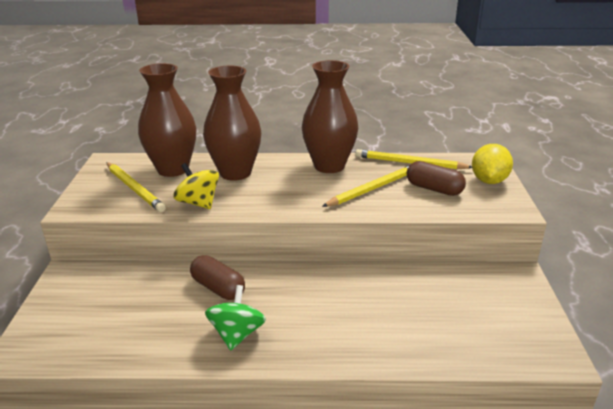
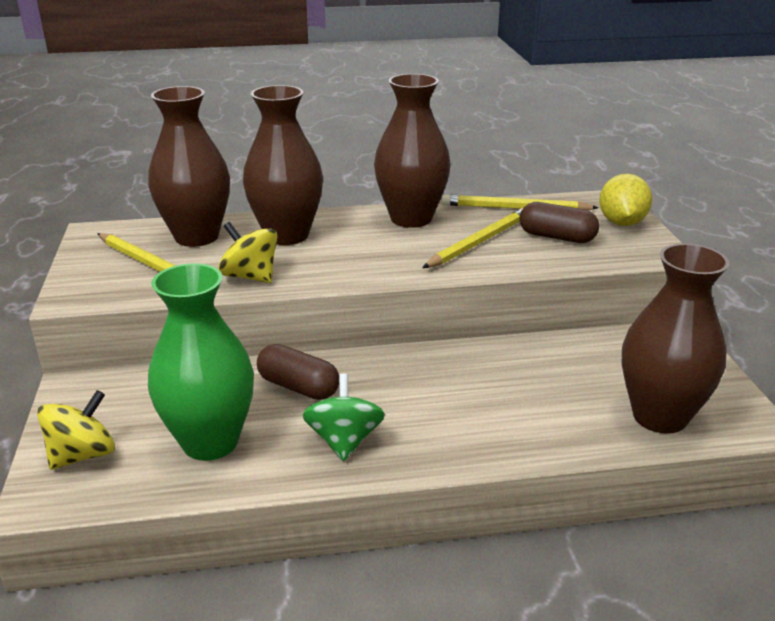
camera: 10 degrees left, 0 degrees up
(55, 324) = (82, 455): none -> yellow spinning top
(143, 324) = (210, 442): none -> green vase
(483, 341) = (659, 416): none -> brown vase

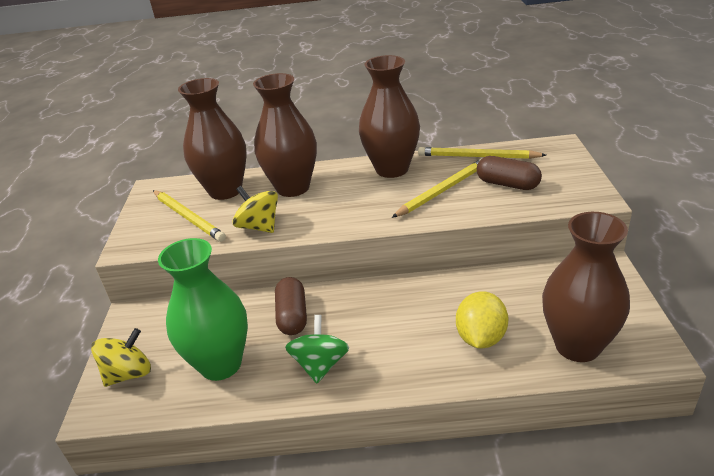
camera: 10 degrees right, 5 degrees up
(298, 387) = (292, 316): brown capsule -> brown capsule turned 45 degrees clockwise
(621, 223) = (565, 168): yellow lemon -> yellow lemon (481, 338)

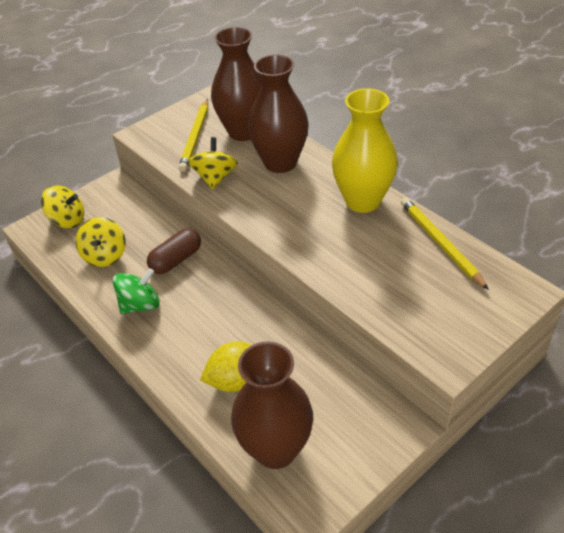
camera: 50 degrees right, 10 degrees up
(221, 364) = (105, 255): green vase -> yellow spinning top
(392, 169) = (362, 201): brown vase -> yellow vase
(442, 190) = (359, 249): yellow pencil -> none
(507, 184) = (412, 287): brown capsule -> none

